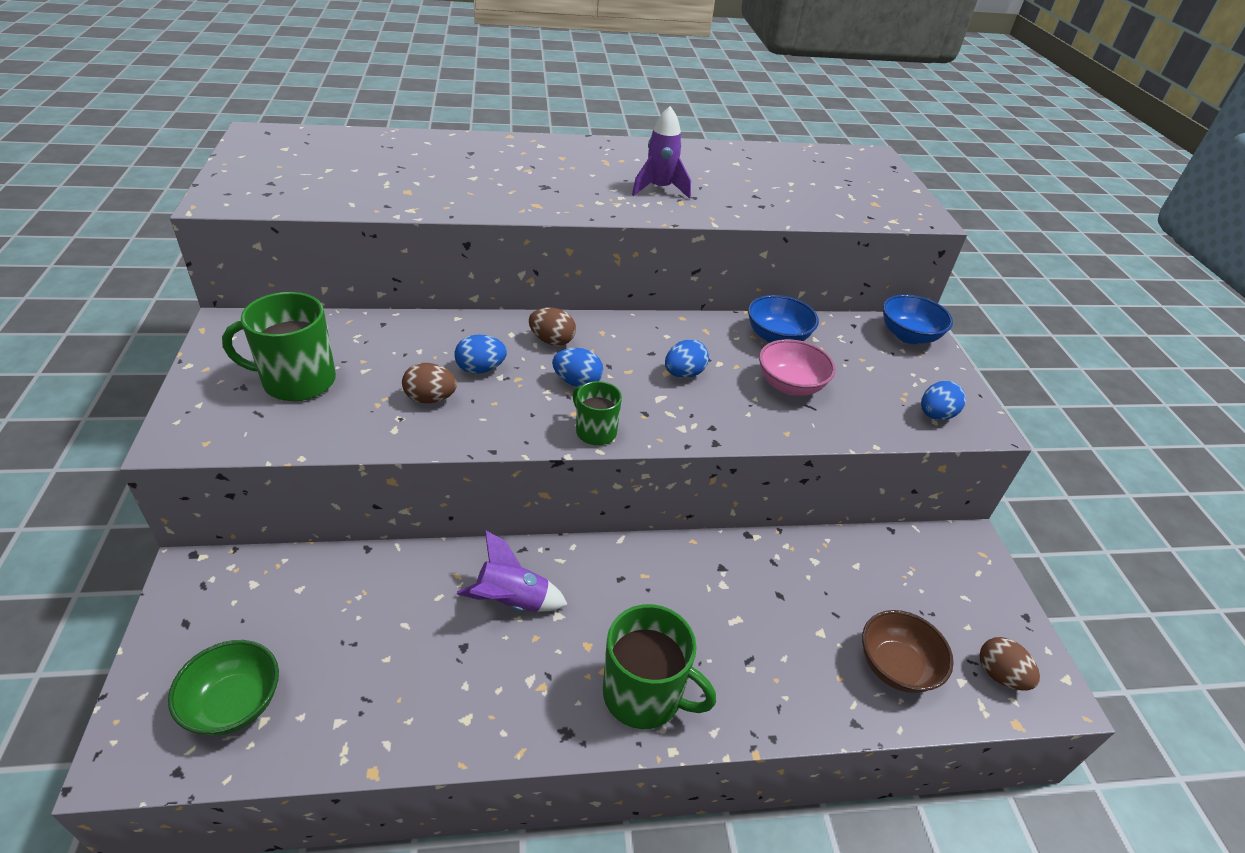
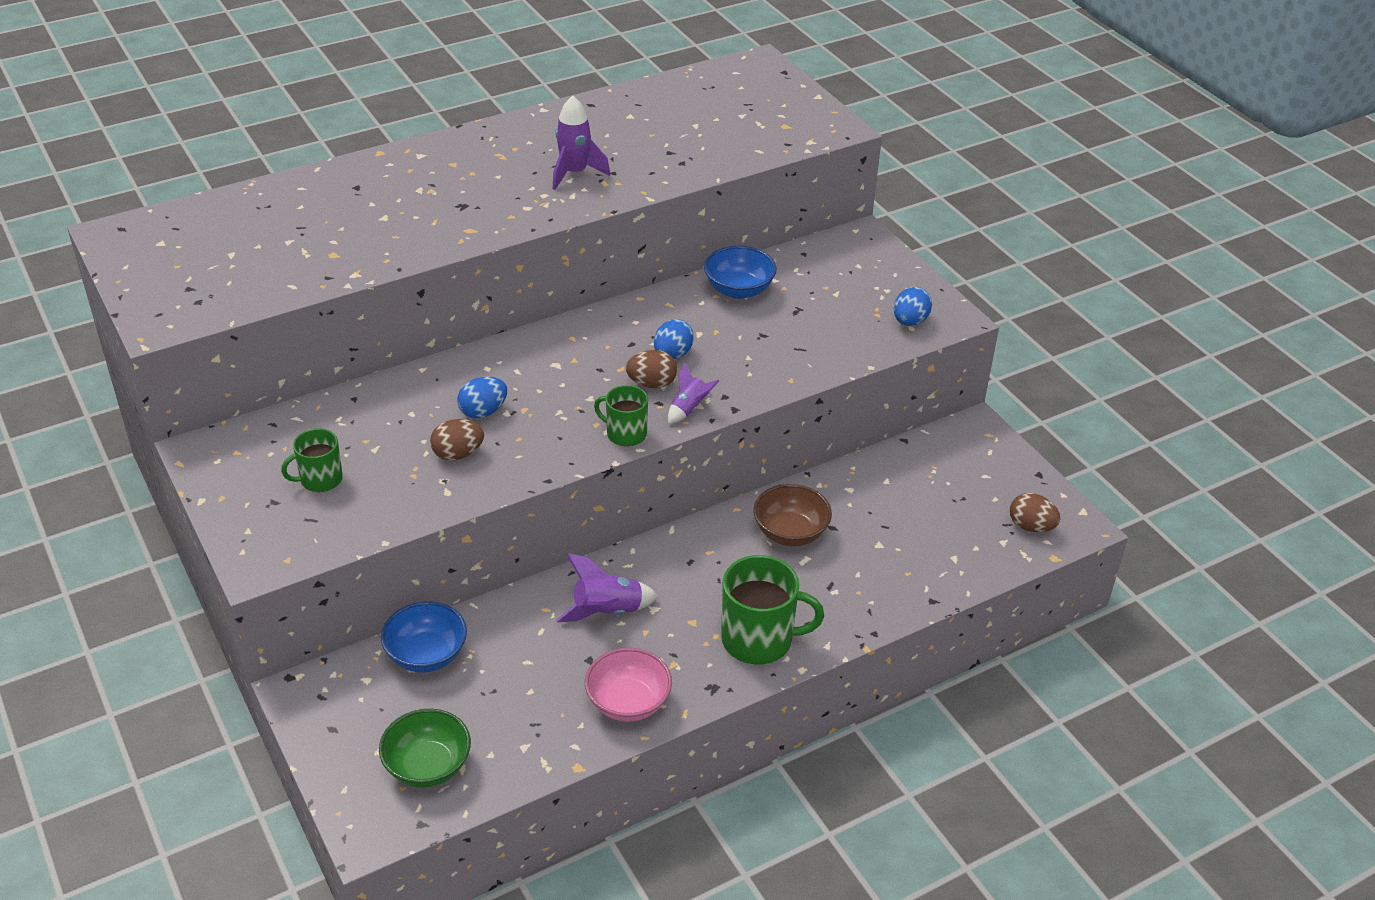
camera: 20 degrees left, 0 degrees up
(297, 381) = (320, 479): green mug -> green mug, size x0.58
(552, 341) = (530, 362): brown egg -> brown egg (651, 384)
(577, 382) = (581, 394): blue egg -> none
(670, 428) = (689, 409): none -> purple rocket
(790, 385) = (773, 334): pink bowl -> pink bowl (628, 702)
(896, 666) = (948, 549): brown bowl -> brown bowl (790, 532)
(908, 336) = (858, 249): blue bowl -> blue bowl (426, 655)

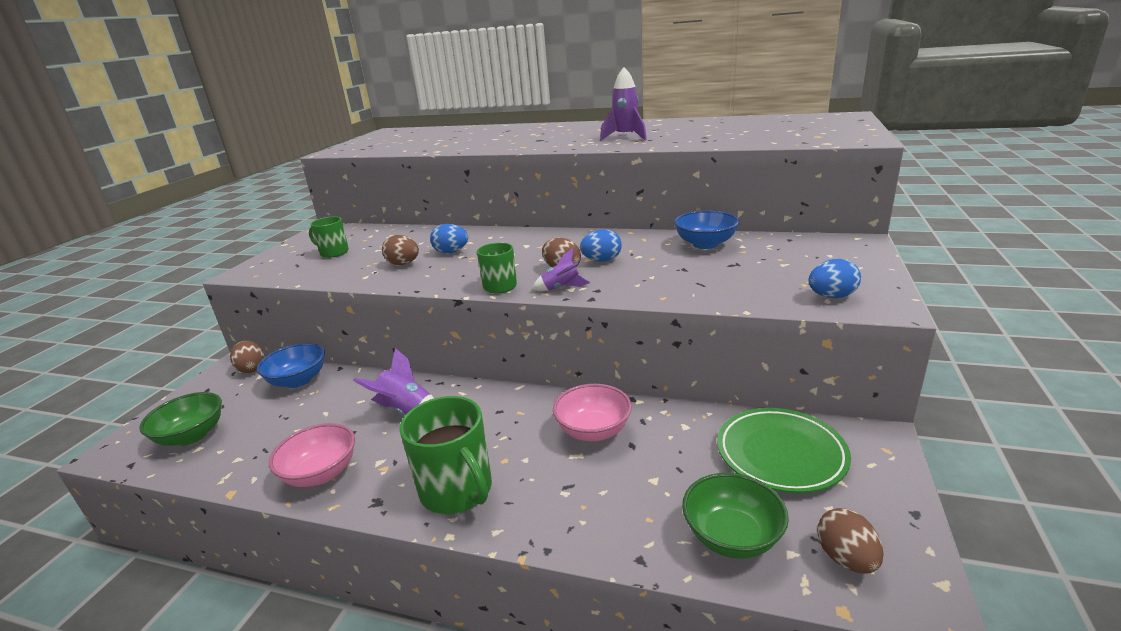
camera: 50 degrees right, 15 degrees down
(336, 679) = (252, 369): none -> brown egg
(790, 532) = (593, 431): brown bowl -> pink bowl
(933, 475) = (780, 454): none -> green plate
(964, 552) = (732, 537): none -> green bowl

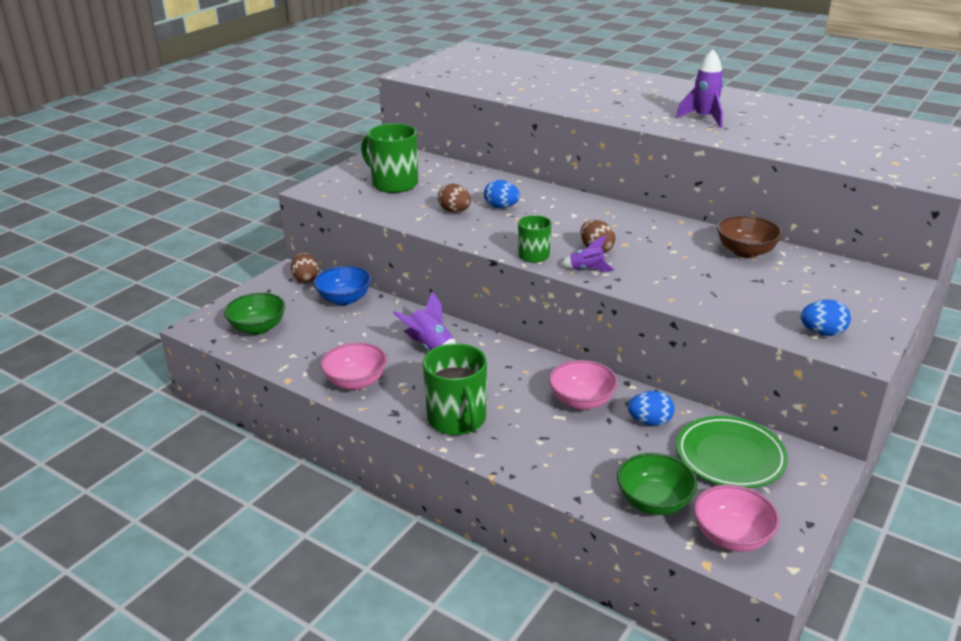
camera: 15 degrees right, 5 degrees up
(333, 252) = (394, 184): green mug -> green mug, size x1.71
(602, 260) = (637, 248): blue egg -> blue egg (650, 422)
(705, 244) = (745, 252): blue bowl -> brown bowl
(846, 559) = (731, 536): brown egg -> pink bowl

